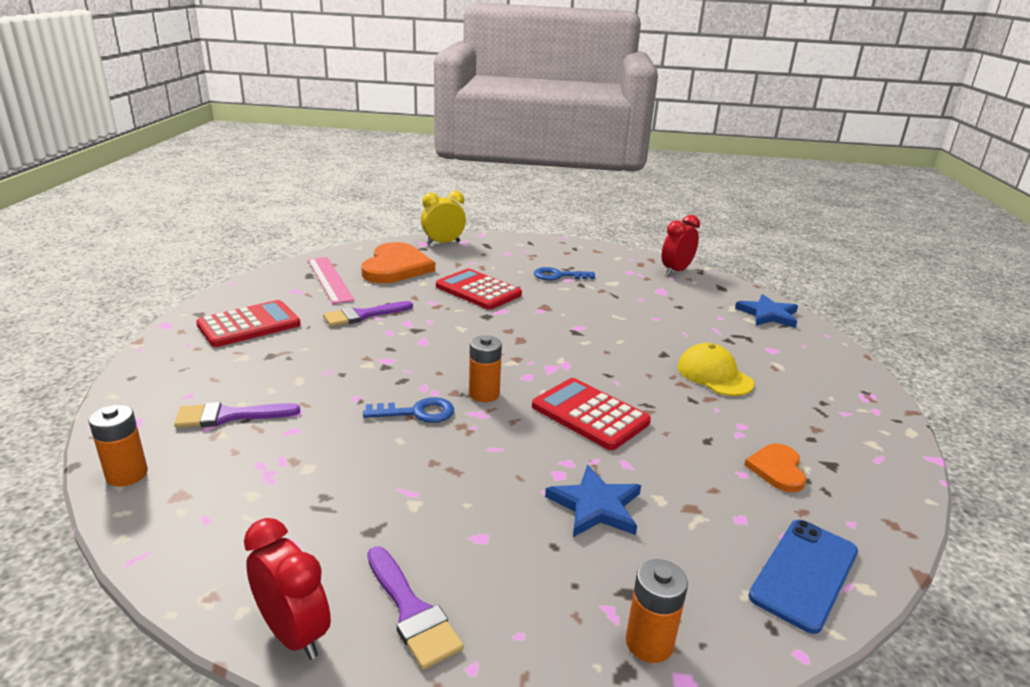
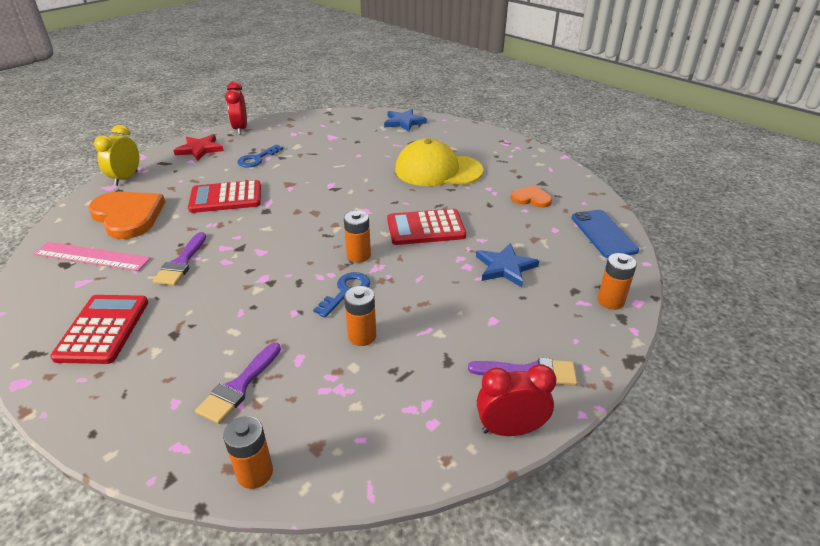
camera: 50 degrees left, 10 degrees up
(358, 452) = (362, 336): none -> orange battery
(529, 248) = (200, 149): none -> red star
(676, 271) = (317, 119): red clock -> red clock (240, 129)
(714, 375) = (438, 170): yellow cap -> yellow cap, size x1.61
(777, 469) = (531, 198): orange heart -> orange heart turned 150 degrees clockwise

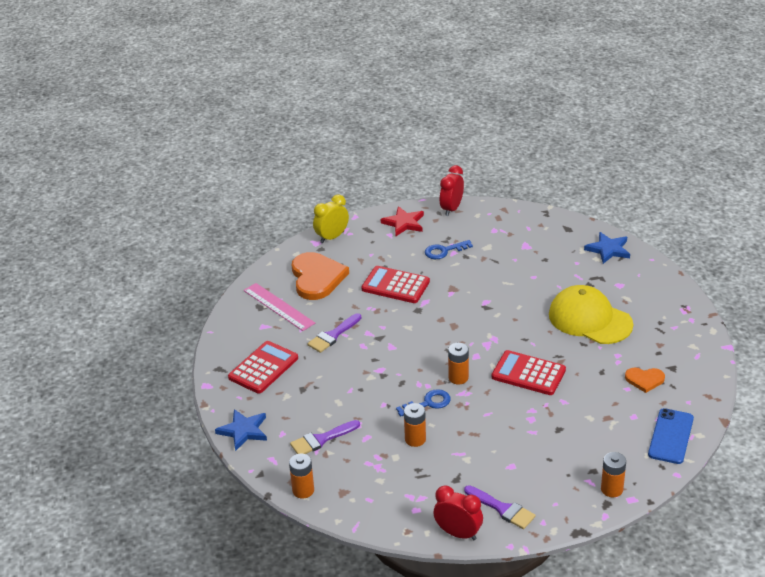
camera: 35 degrees right, 0 degrees up
(505, 267) = (559, 431): blue star -> blue star (243, 431)
(531, 198) = (644, 380): orange heart -> orange heart turned 135 degrees clockwise

